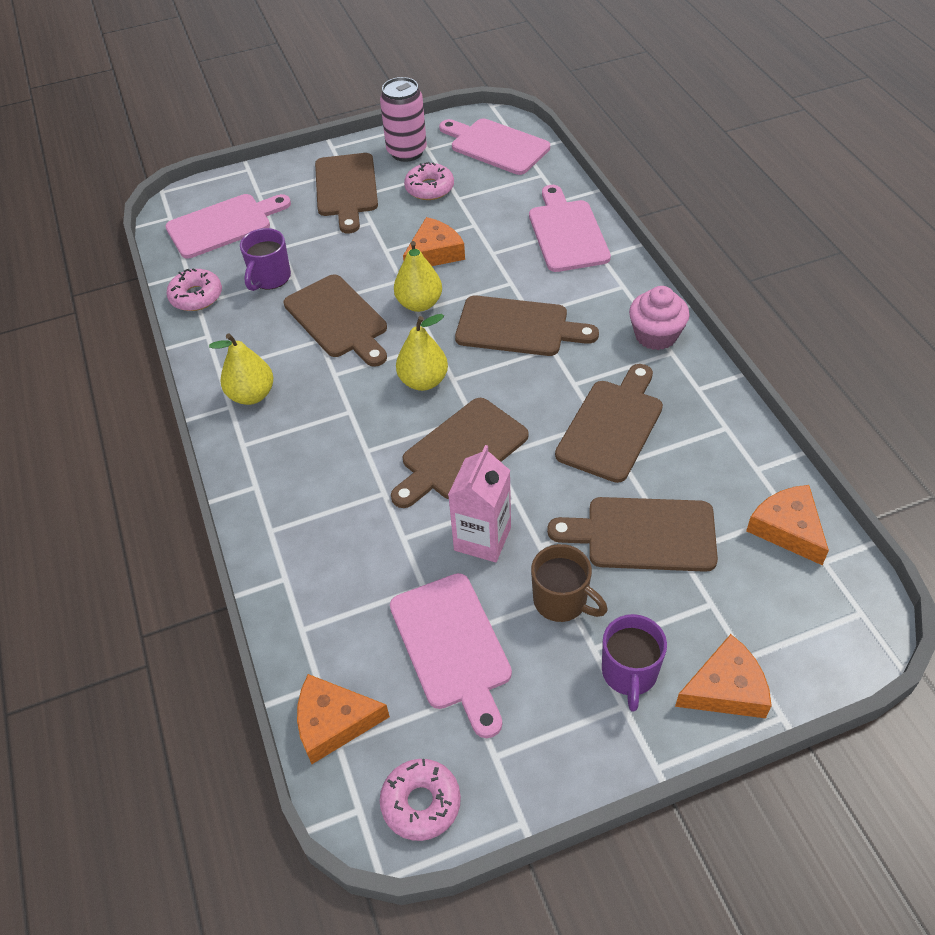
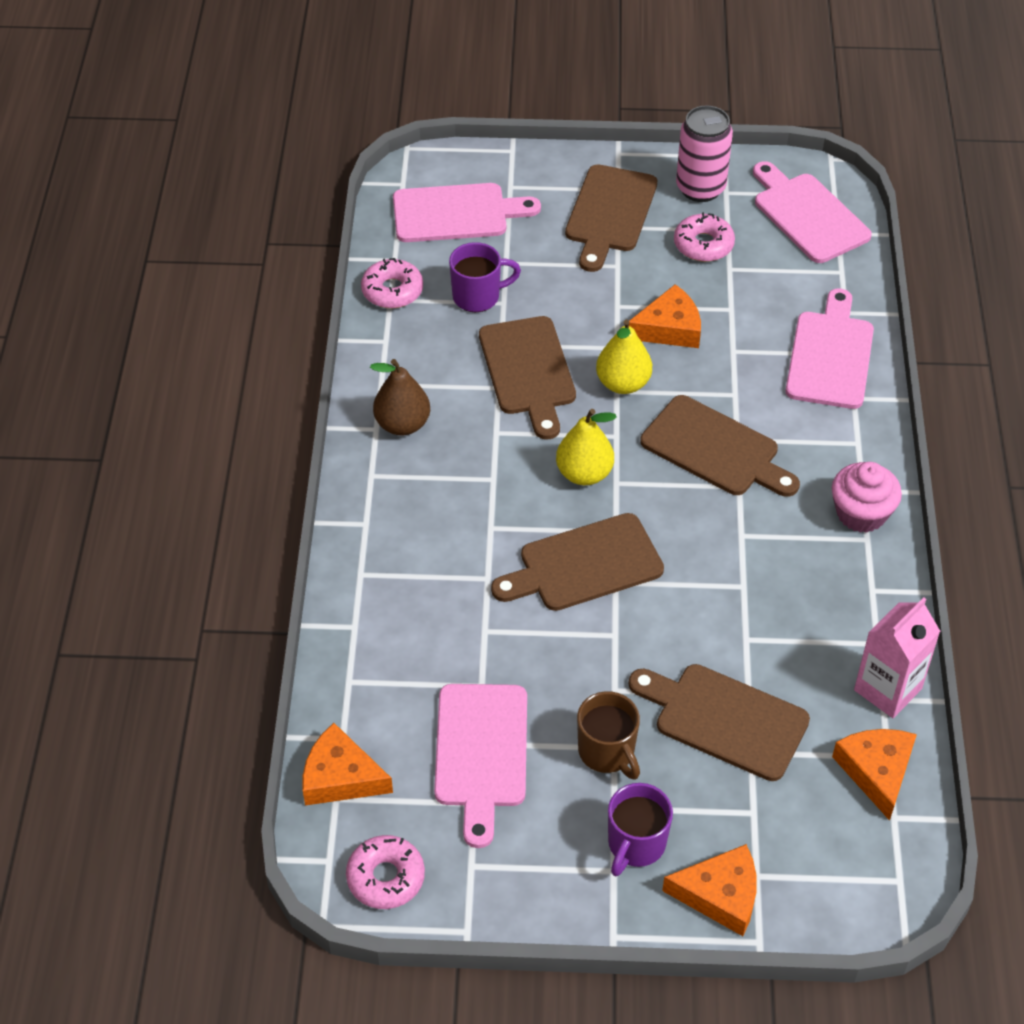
camera: 20 degrees right, 0 degrees up
(251, 395) = (402, 424): yellow pear -> brown pear
(270, 278) = (478, 296): purple mug -> purple mug turned 150 degrees counterclockwise
(482, 539) = (561, 661): pink carton -> pink carton (887, 689)
(612, 426) = (756, 596): brown cutting board -> none

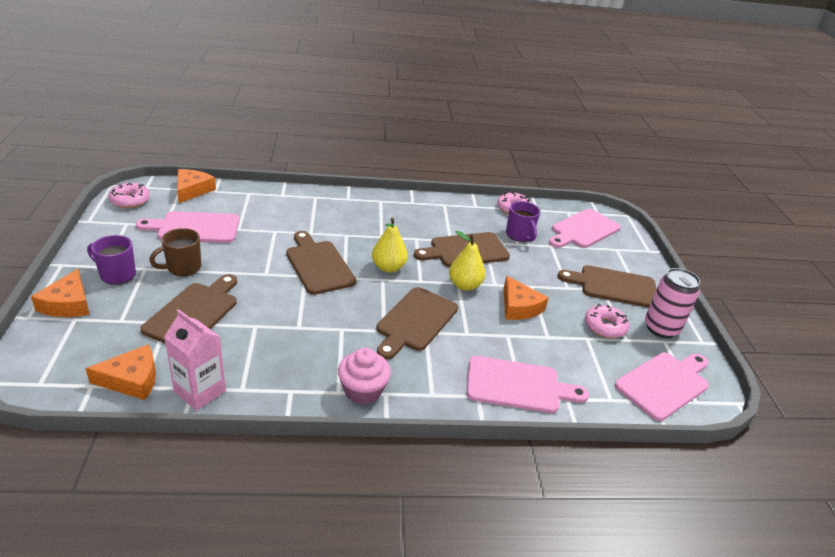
camera: 80 degrees right, 15 degrees down
(402, 424) = (417, 210): brown pear -> none
(456, 213) = (583, 230): pink cutting board -> pink cutting board turned 60 degrees clockwise

